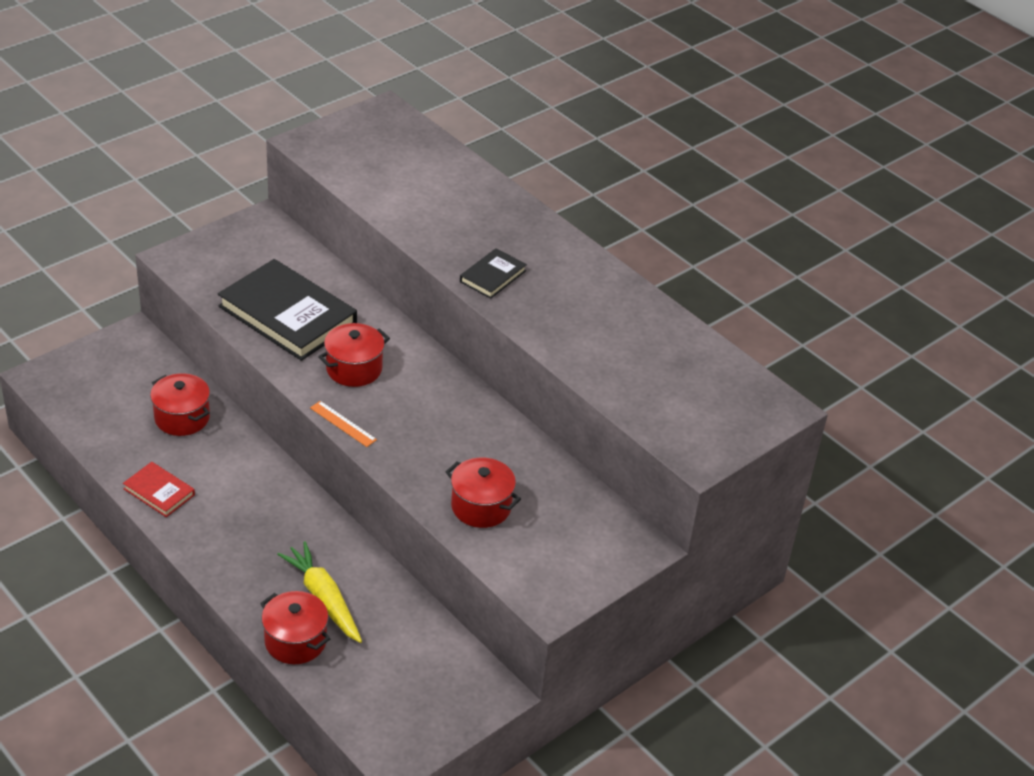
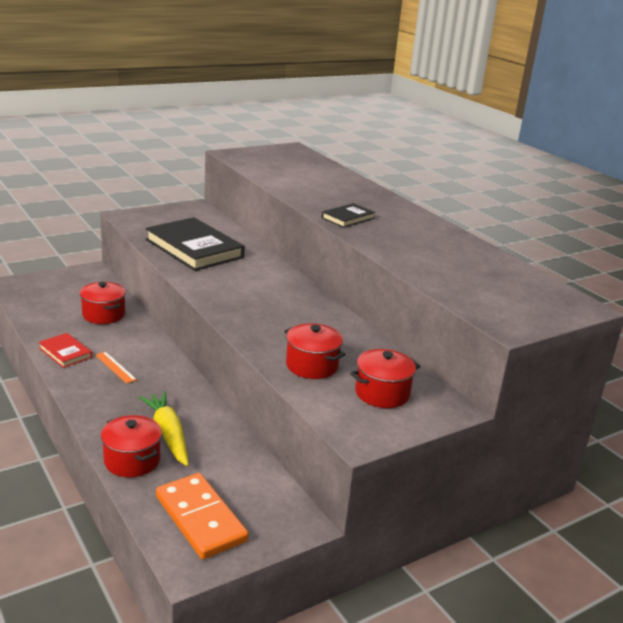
camera: 10 degrees right, 15 degrees down
(343, 424) = (213, 306): orange ruler -> orange ruler (115, 367)
(354, 369) = (233, 279): red pot -> red pot (382, 393)
(391, 703) = (201, 518): none -> orange domino

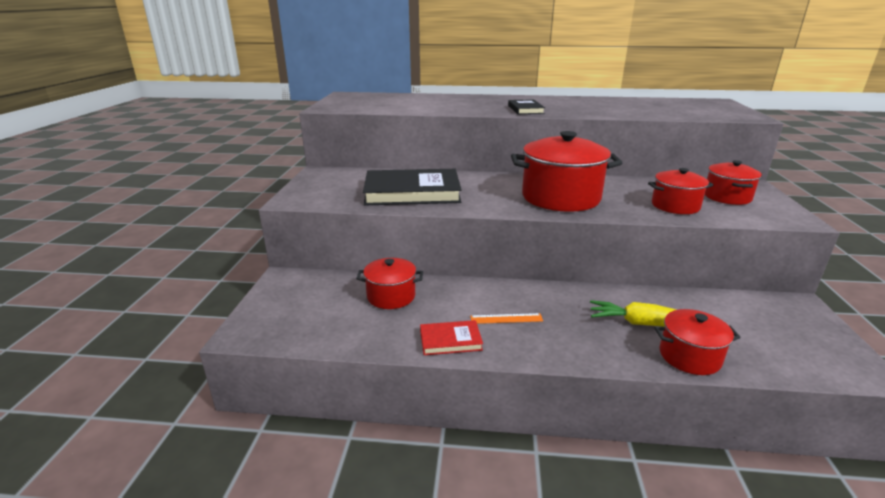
camera: 50 degrees left, 0 degrees up
(201, 518) = (793, 346): orange domino -> none
(261, 308) = (560, 198): none -> red pot

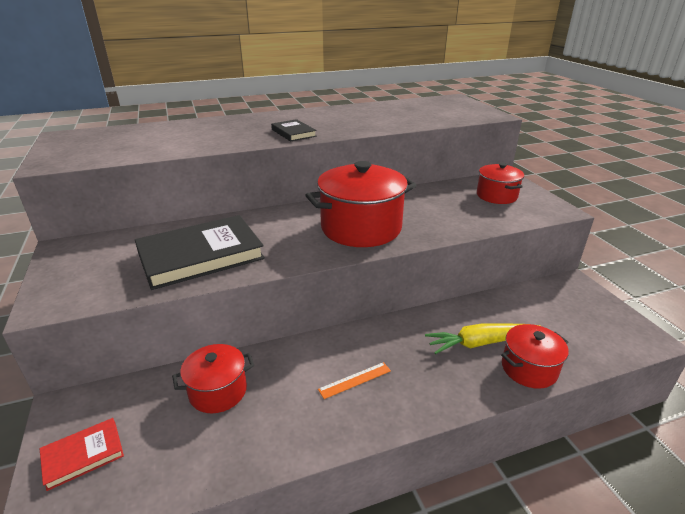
camera: 25 degrees left, 5 degrees up
(450, 340) = (313, 430): red book -> red book (83, 455)
(675, 206) = (464, 216): red pot -> none

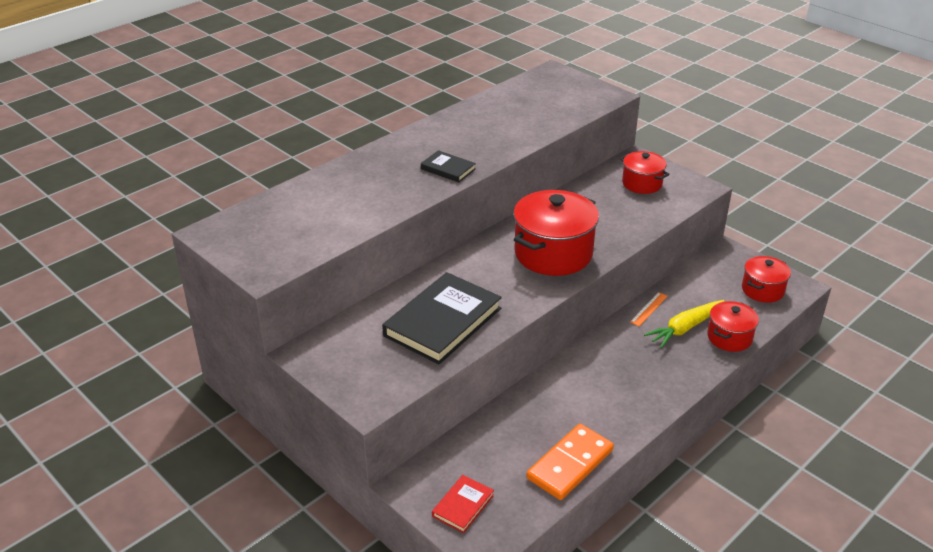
camera: 25 degrees left, 5 degrees up
(218, 391) = (517, 431): red pot -> red pot (762, 290)
(235, 453) = (570, 464): none -> orange domino
(355, 380) = (613, 388): orange ruler -> orange ruler (649, 309)

